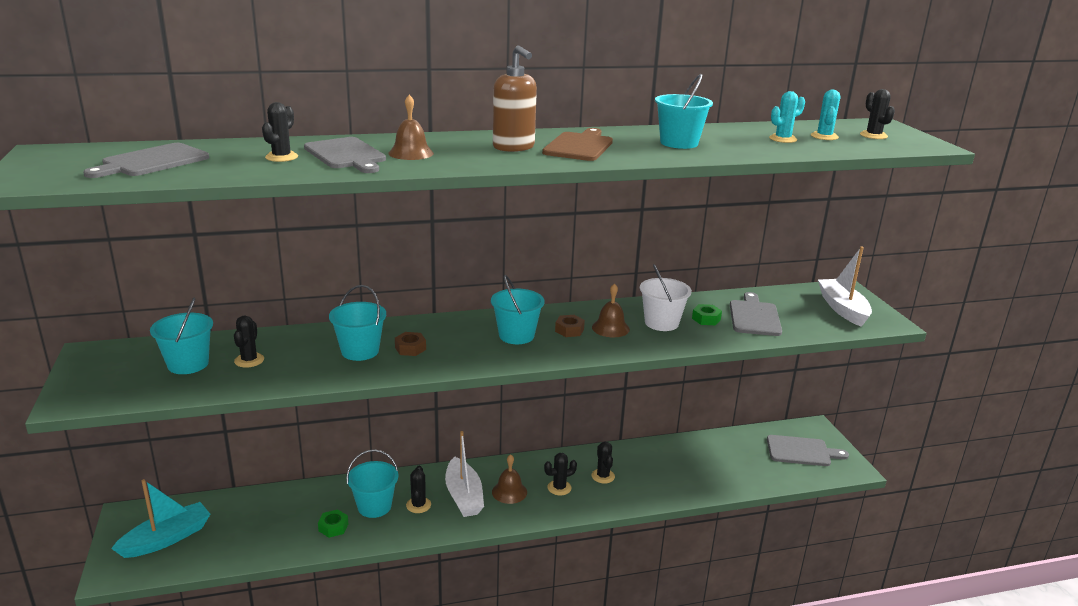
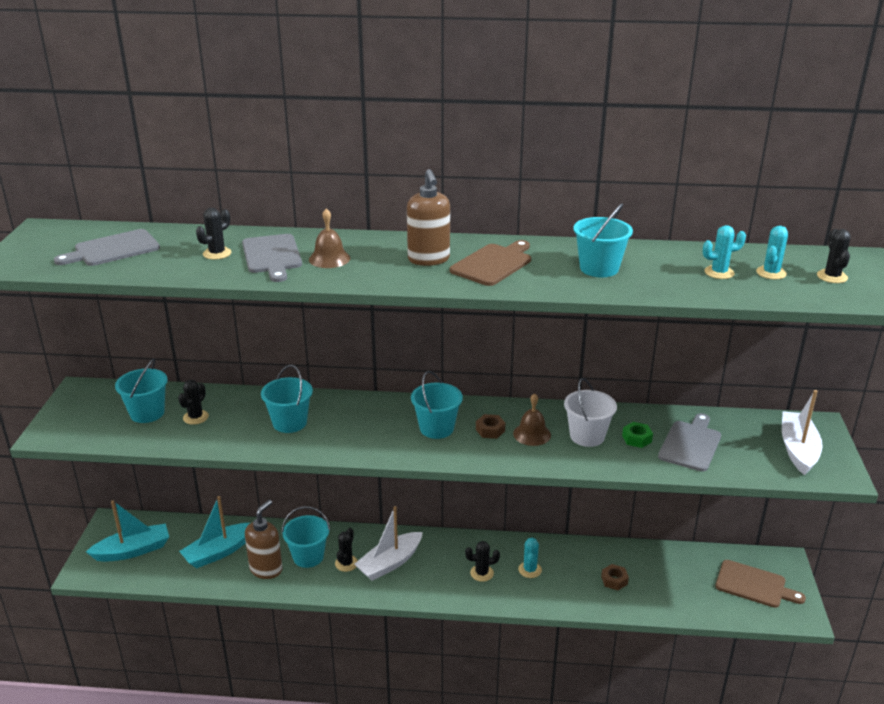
camera: 20 degrees right, 5 degrees up
(271, 521) = (219, 552): none -> turquoise boat
(333, 527) = (266, 569): green nut -> brown soap dispenser
(410, 348) = (334, 427): brown nut -> brown nut (614, 580)
(463, 496) = (390, 563): white boat -> white boat turned 45 degrees clockwise
(509, 492) = (433, 567): brown bell -> none
(603, 476) = (530, 570): black cactus -> turquoise cactus
(801, 451) = (754, 585): grey cutting board -> brown cutting board

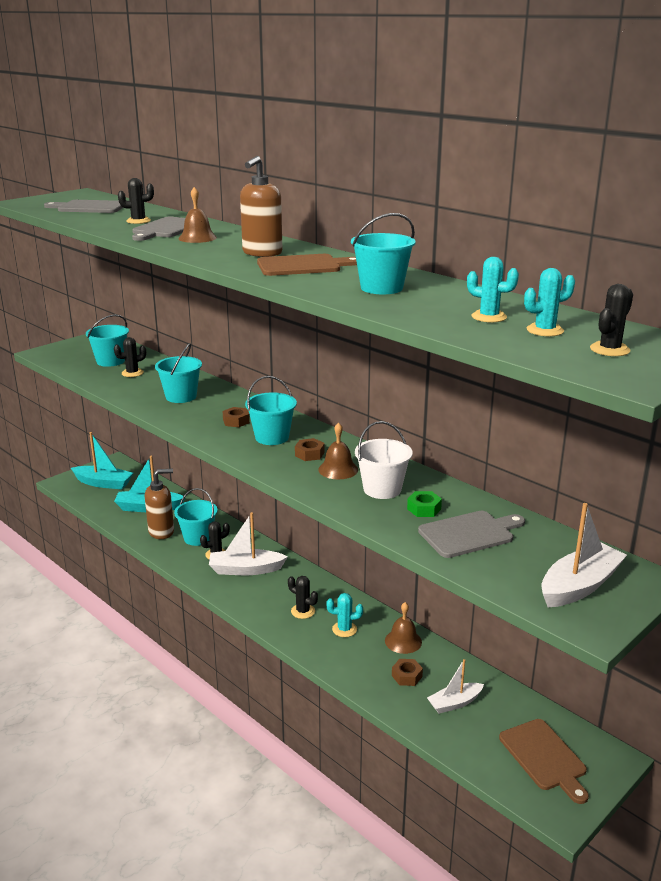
camera: 40 degrees right, 5 degrees down
(382, 426) = (236, 421): none -> brown nut
(530, 570) = (344, 629): turquoise cactus -> turquoise cactus turned 45 degrees clockwise
(579, 554) = (403, 641): none -> brown bell
(665, 581) = (454, 703): none -> white boat

